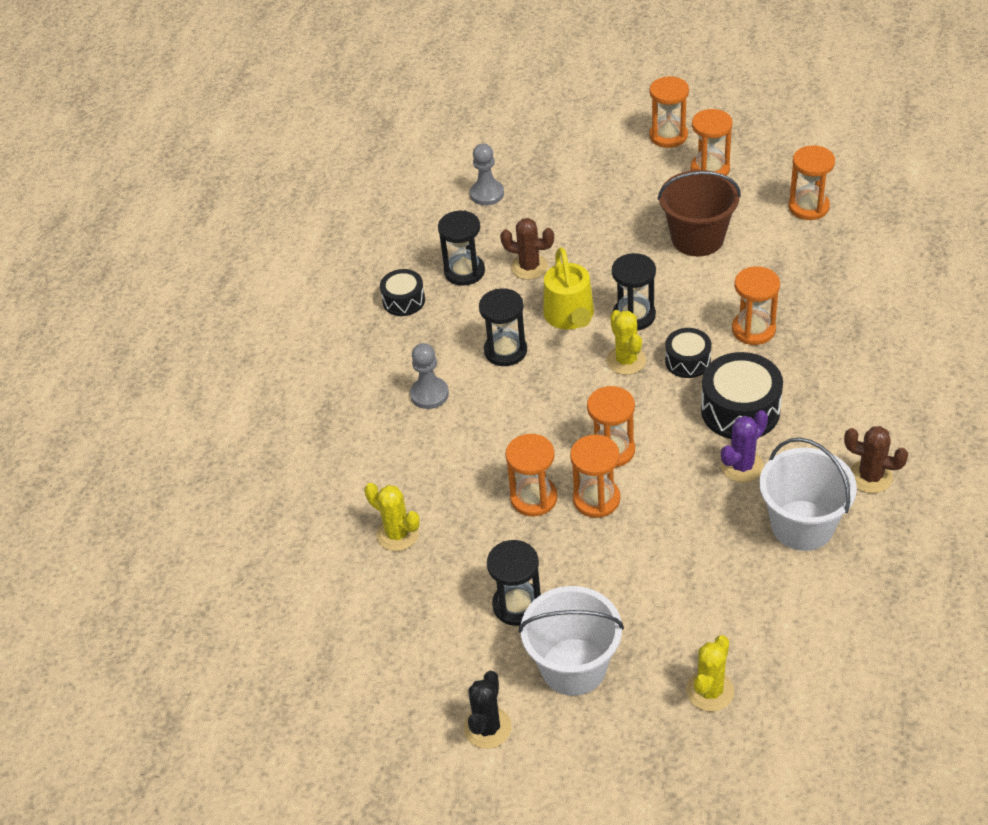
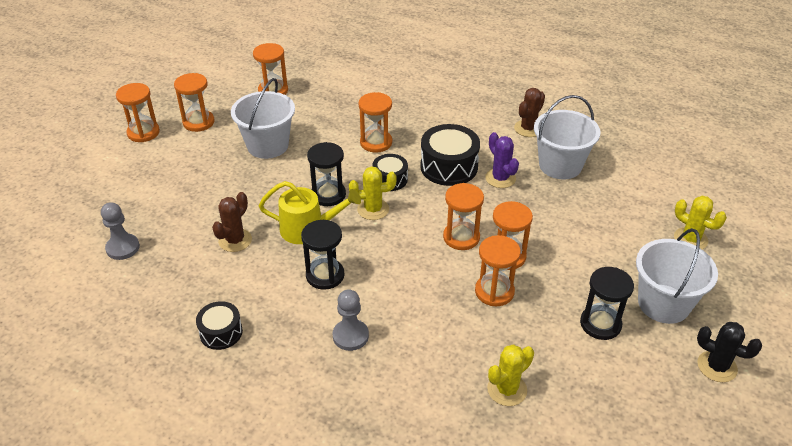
camera: 80 degrees left, 5 degrees down
(464, 271) = (212, 282): black hourglass -> none
(697, 238) = (267, 145): brown bucket -> white bucket

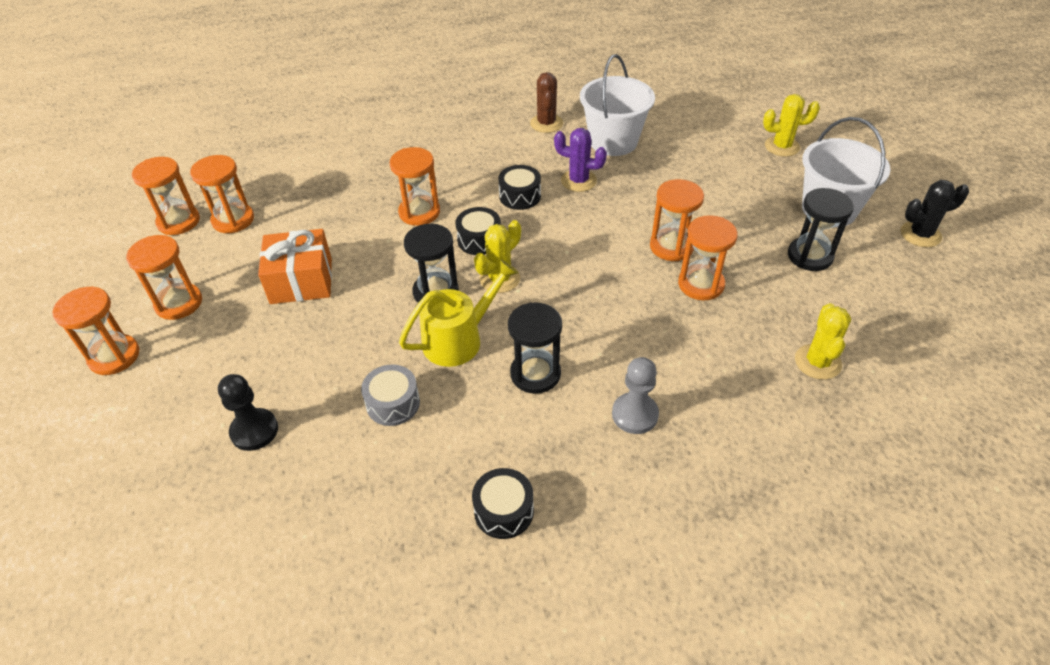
camera: 40 degrees left, 5 degrees up
(123, 248) = (261, 506): grey pawn -> none
(159, 210) = (254, 431): none -> black pawn
(235, 240) = (393, 403): brown cactus -> grey drum
(267, 145) = (301, 281): white bucket -> orange gift
(449, 167) = (520, 196): black drum -> black drum, size x0.60
(461, 237) = (613, 254): orange hourglass -> orange hourglass (178, 222)

